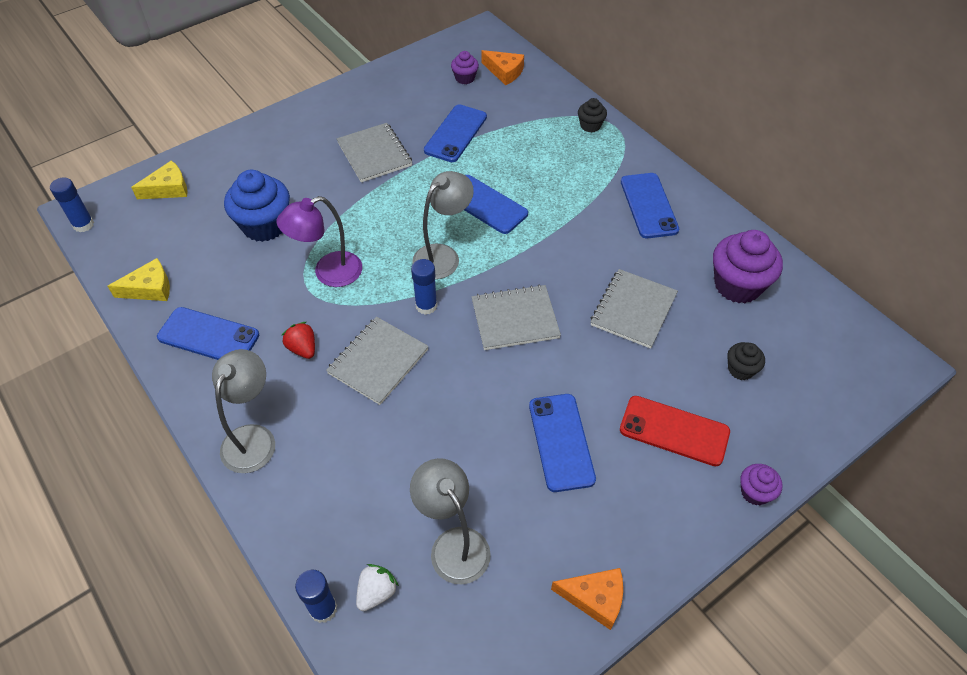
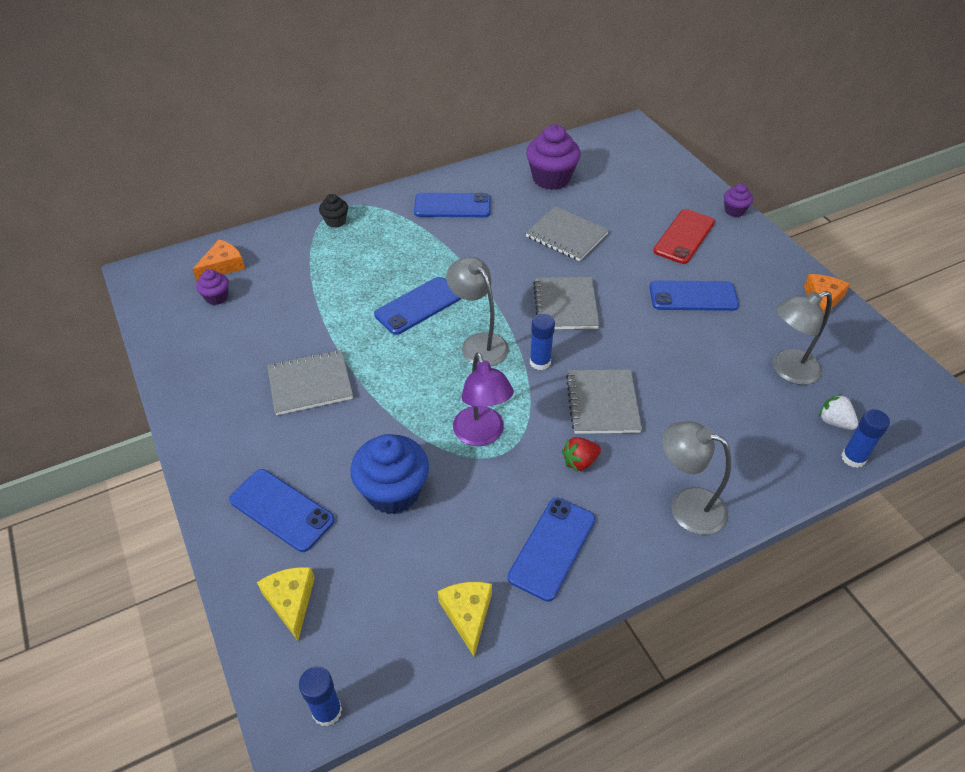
camera: 80 degrees left, 5 degrees down
(378, 361) = (602, 403): grey notebook -> grey notebook turned 45 degrees clockwise
(455, 133) = (305, 315): blue phone -> blue phone (281, 510)
(740, 369) = (631, 194): black cupcake -> none

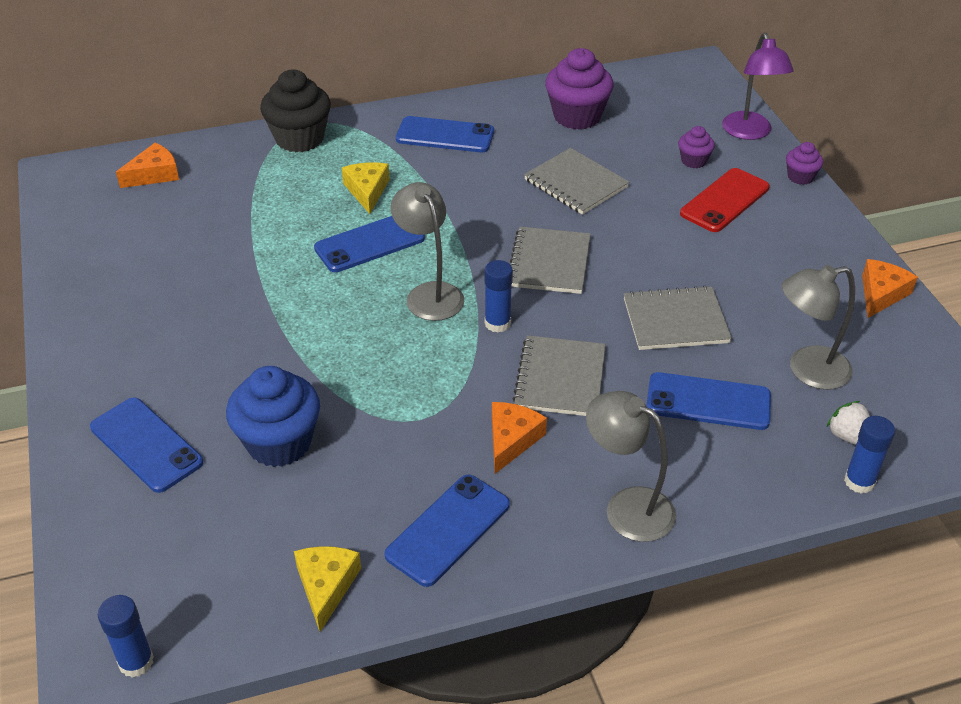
camera: 10 degrees right, 5 degrees down
(216, 297) = (137, 207): purple cupcake -> purple cupcake (693, 161)
(291, 601) = (129, 542): yellow cheese -> yellow cheese (367, 191)
(310, 384) = (217, 314): grey notebook -> grey notebook (675, 321)
(335, 221) = (299, 138): black cupcake -> black cupcake, size x1.96
(481, 435) = (402, 395): purple lamp -> purple lamp (749, 133)
(580, 462) = (511, 440): red strawberry -> orange cheese
(693, 296) = (713, 271): blue phone -> blue phone (708, 402)

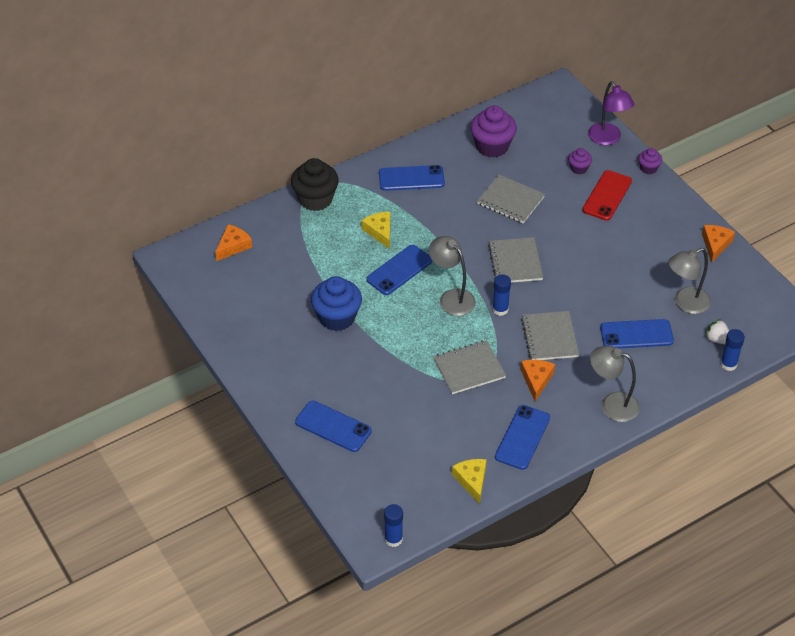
camera: 15 degrees left, 5 degrees up
(279, 443) = (408, 409): blue cupcake -> blue cupcake (337, 317)
(675, 321) = (602, 286): grey notebook -> grey notebook (469, 368)

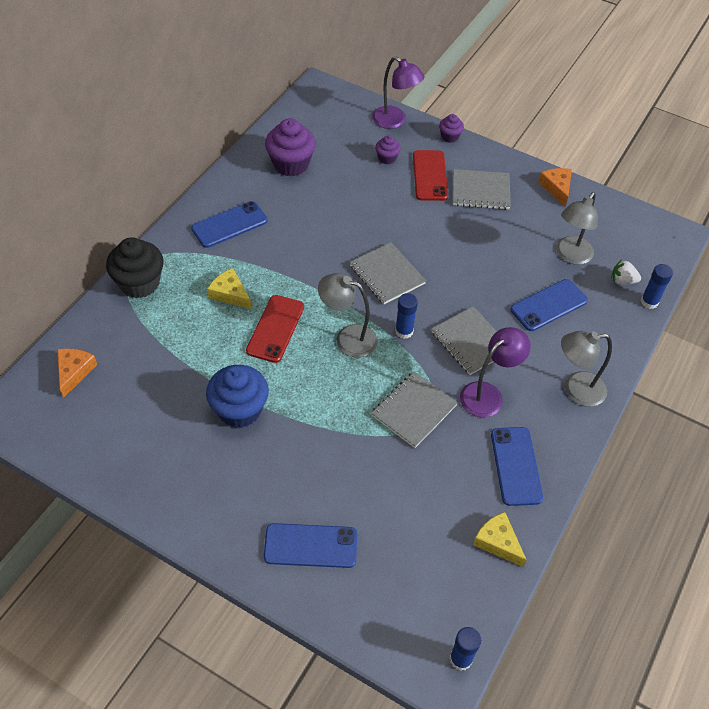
camera: 30 degrees left, 5 degrees up
(399, 270) = (275, 328): blue phone -> red phone
(510, 200) = (342, 213): grey notebook -> grey notebook (480, 191)
(536, 380) = (488, 394): orange cheese -> purple lamp

